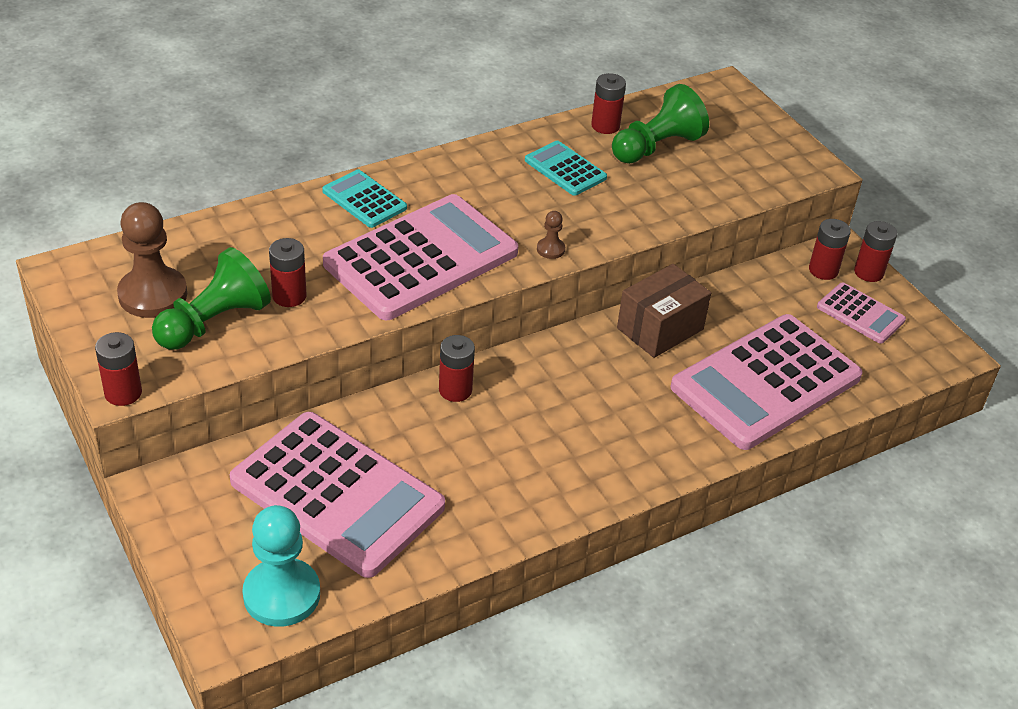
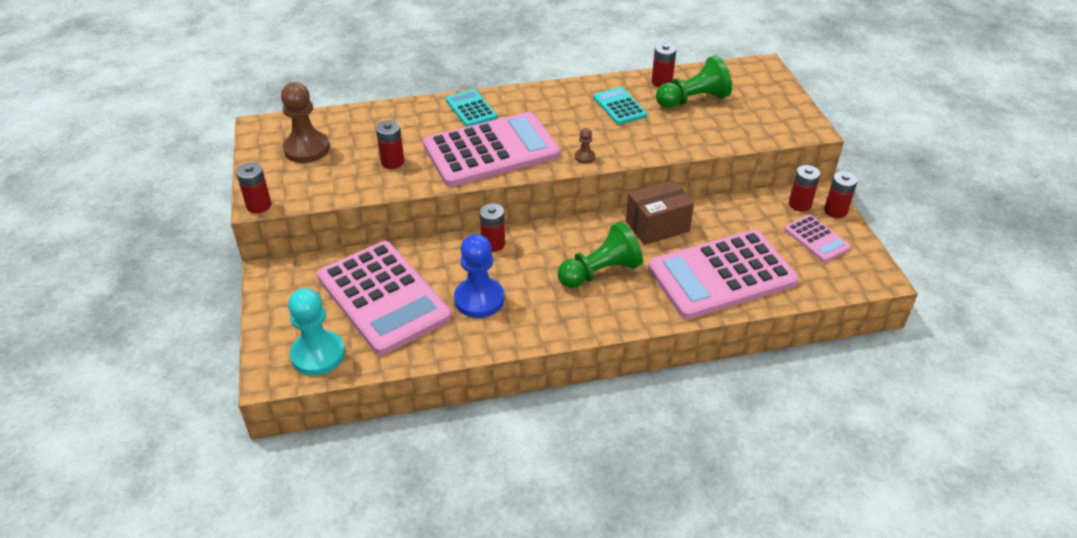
camera: 20 degrees right, 0 degrees up
(214, 322) = (336, 171): green pawn -> green pawn (600, 272)
(470, 472) = (479, 299): none -> blue pawn

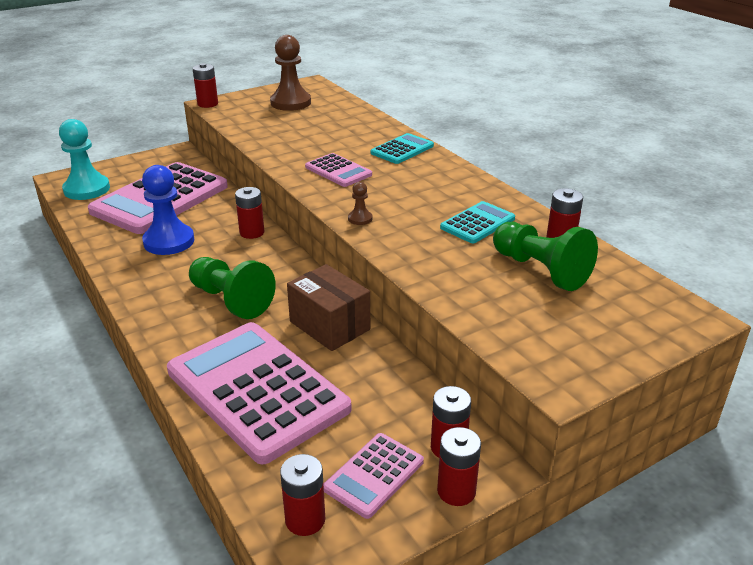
camera: 70 degrees right, 10 degrees down
(392, 162) = (292, 135): red battery -> red battery (305, 520)
(491, 150) = (338, 171): pink calculator -> pink calculator, size x0.47

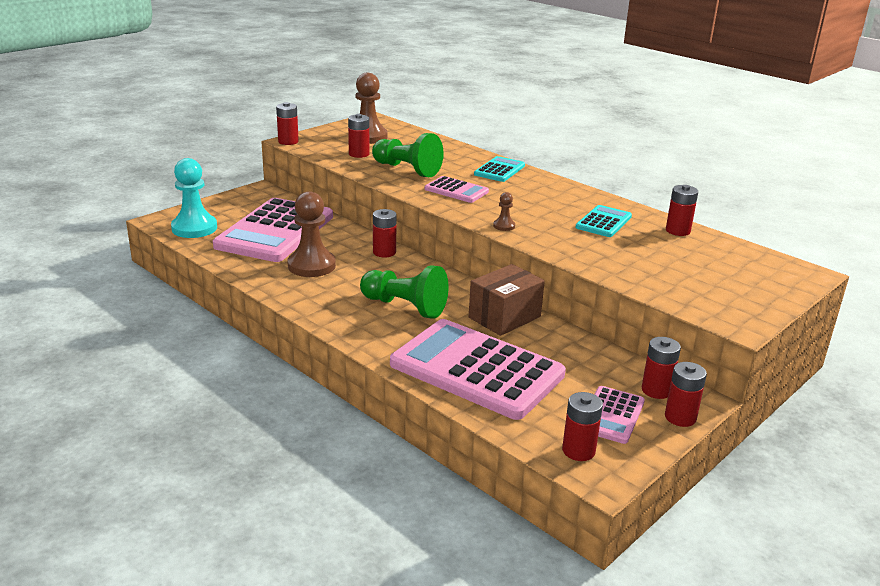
camera: 15 degrees left, 5 degrees down
(169, 241) = (311, 266): blue pawn -> brown pawn
(267, 122) = (359, 154): none -> red battery
(329, 325) = (504, 317): brown box -> brown box turned 75 degrees counterclockwise
(540, 270) = (676, 251): green pawn -> green pawn (407, 169)

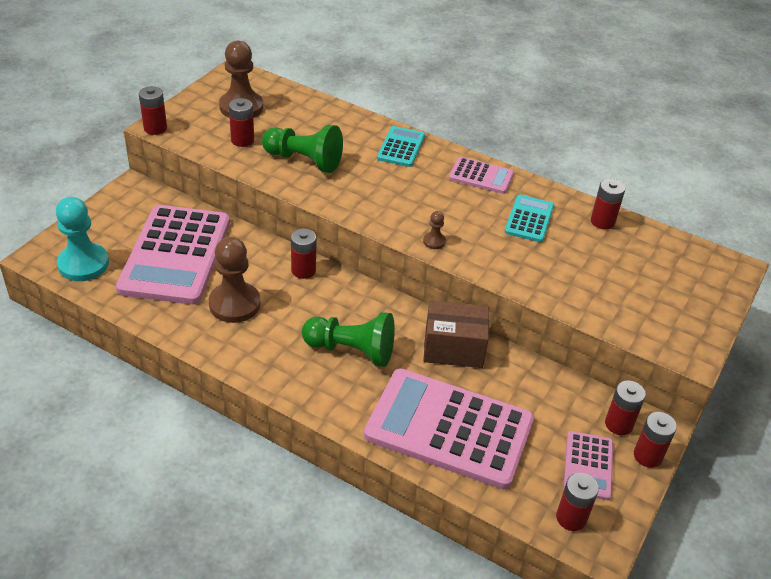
camera: 15 degrees left, 15 degrees up
(456, 190) = (367, 189): pink calculator -> pink calculator (481, 176)
(504, 317) = (453, 348): brown box -> brown box turned 60 degrees clockwise

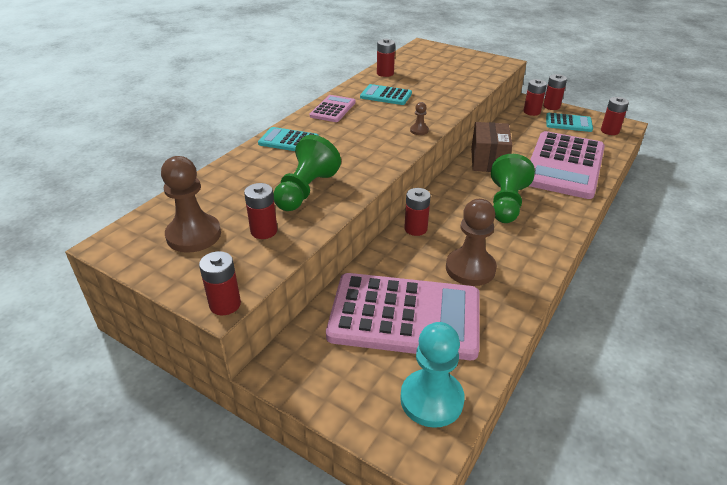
camera: 85 degrees left, 5 degrees down
(588, 465) = (568, 123): pink calculator -> turquoise calculator

